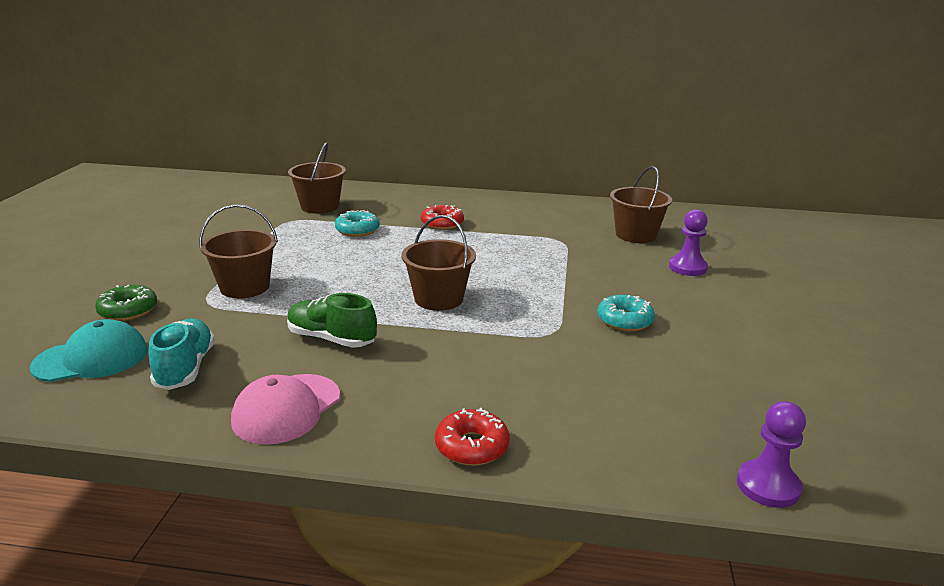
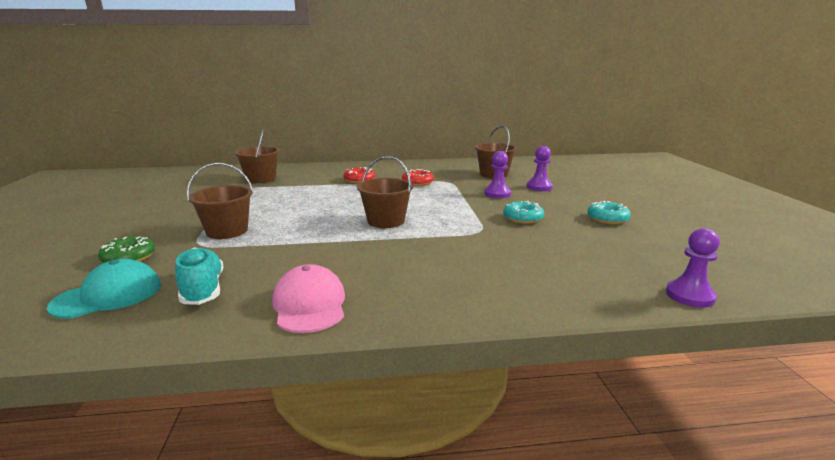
camera: 15 degrees left, 5 degrees down
(286, 409) = (309, 304): pink cap -> pink cap turned 150 degrees clockwise
(331, 339) = (319, 254): green shoe -> none
(357, 230) = (298, 189): turquoise donut -> turquoise donut (607, 219)
(472, 446) = (474, 306): red donut -> red donut (417, 183)
(617, 272) = (497, 194): none -> purple pawn

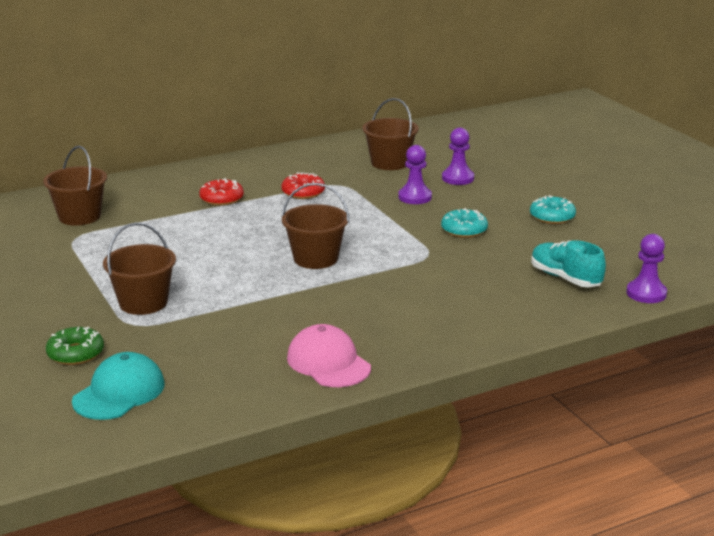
camera: 20 degrees left, 5 degrees up
(203, 290) = (209, 369): turquoise shoe -> turquoise shoe (565, 278)

